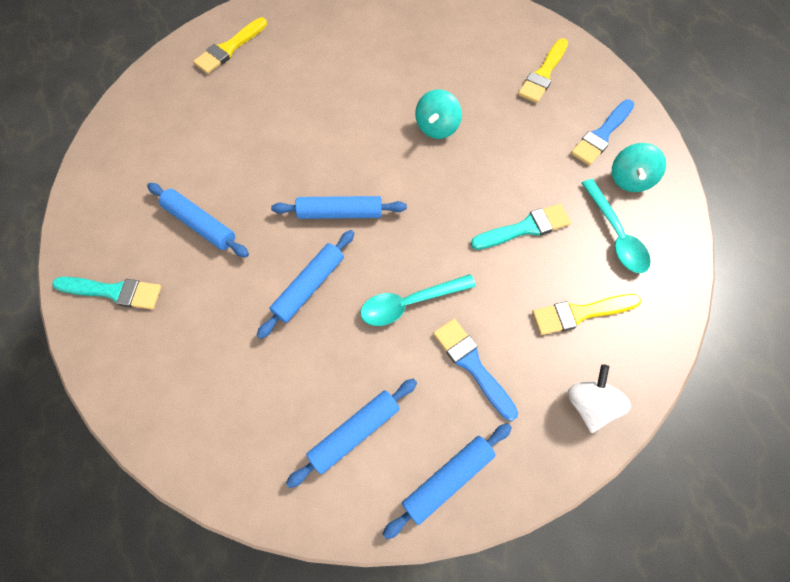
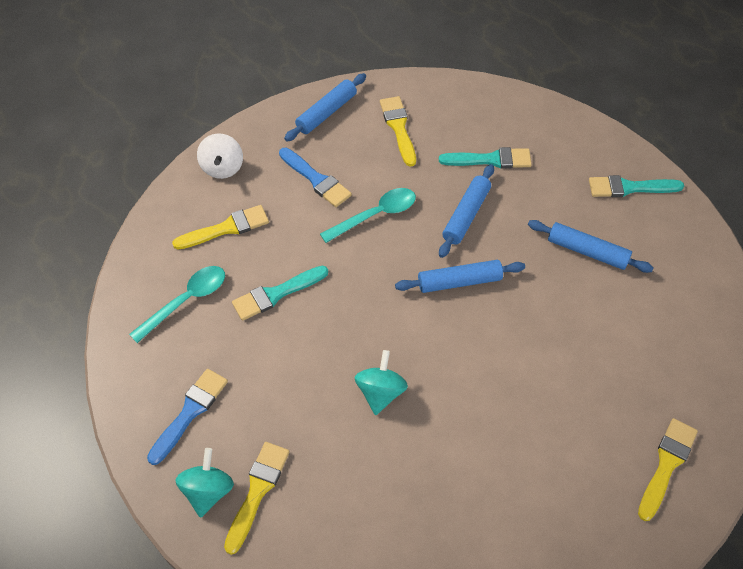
camera: 170 degrees right, 10 degrees down
(254, 358) = (490, 160): none -> turquoise brush
(354, 433) = (398, 128): blue rolling pin -> yellow brush
(616, 235) = (187, 300): turquoise spoon -> turquoise spoon turned 75 degrees clockwise
(629, 179) = (165, 362): turquoise spinning top -> turquoise spinning top (208, 491)

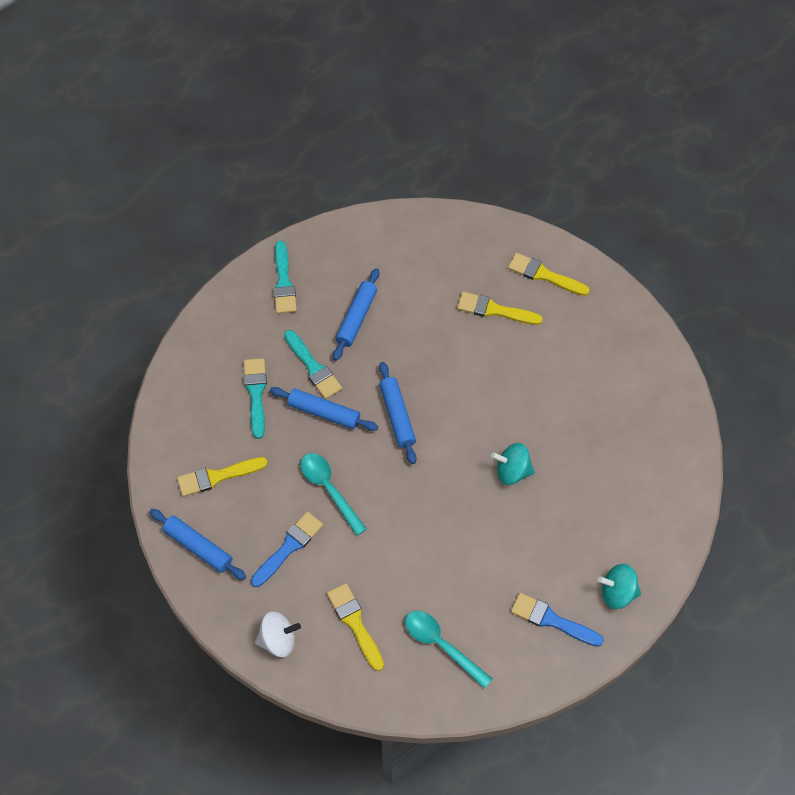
camera: 95 degrees left, 5 degrees up
(257, 491) = (611, 555): yellow brush -> yellow brush (494, 310)
(276, 294) = (425, 566): turquoise brush -> turquoise brush (313, 367)

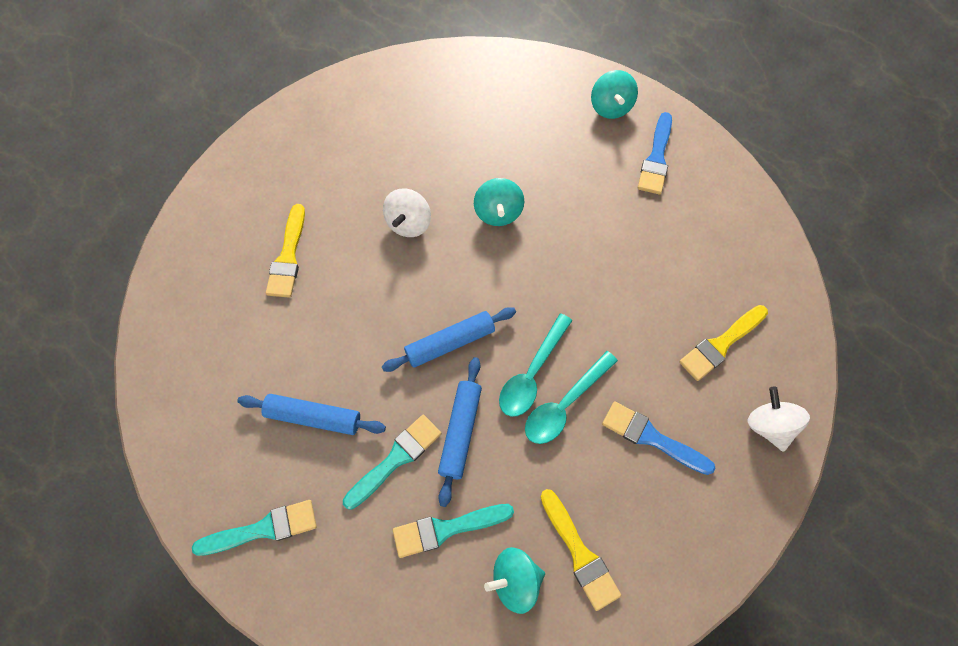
camera: 100 degrees left, 5 degrees up
(198, 547) = (684, 555): blue rolling pin -> none
(210, 431) = (515, 580): none -> turquoise spinning top
(441, 645) = (716, 254): turquoise spoon -> turquoise spoon (531, 374)
(512, 400) = (409, 223): none -> white spinning top
(544, 275) = (234, 210): yellow brush -> none

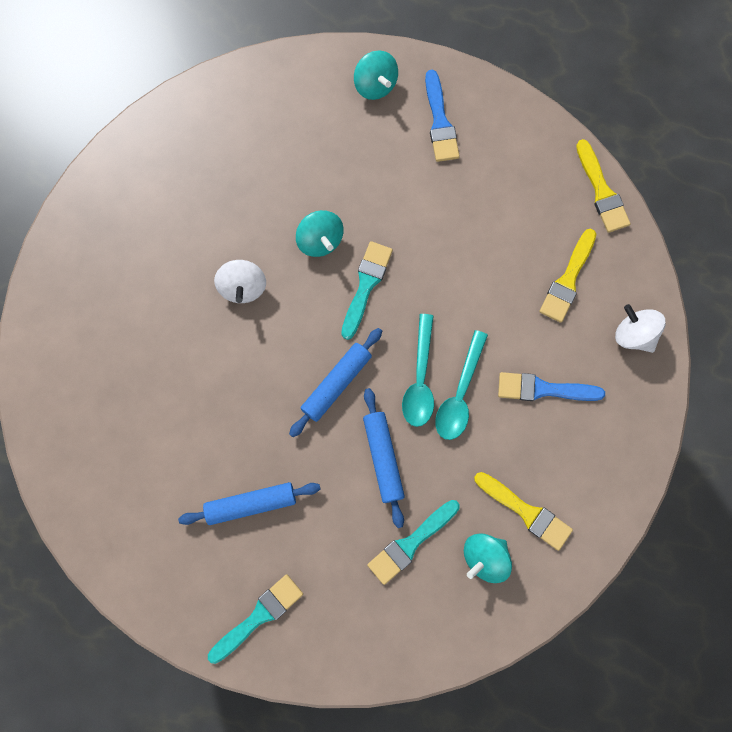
camera: 25 degrees left, 10 degrees up
(288, 256) = (147, 369): yellow brush -> yellow brush (601, 191)
(396, 459) = (340, 506): turquoise brush -> turquoise brush (366, 285)

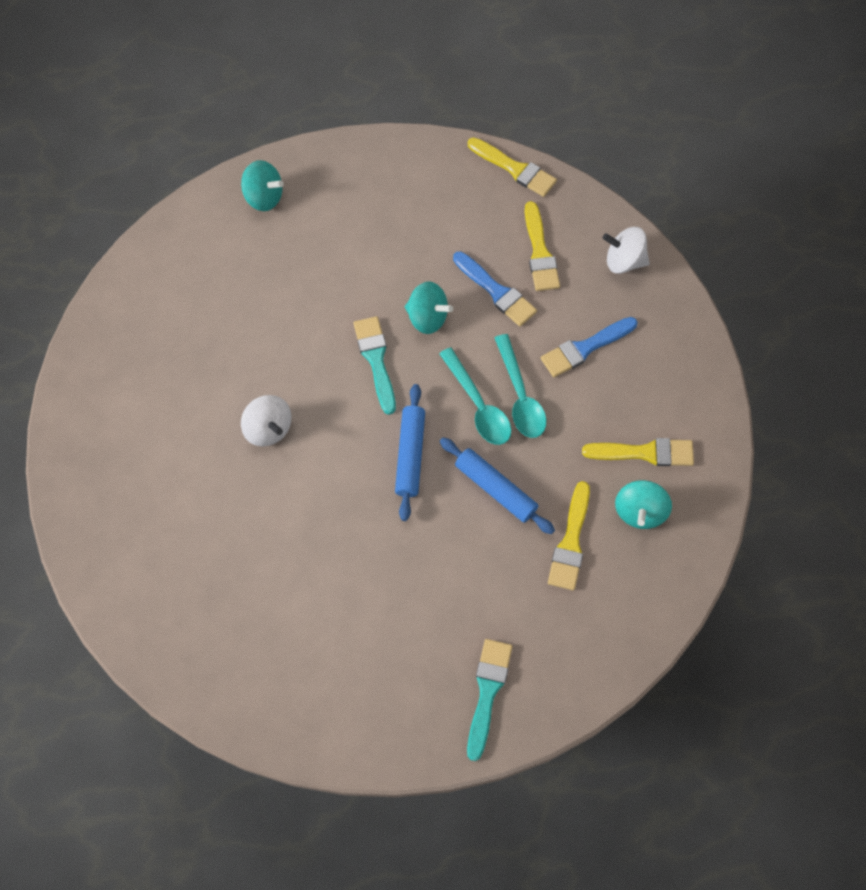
camera: 35 degrees left, 10 degrees down
(251, 504) = (410, 603): blue rolling pin -> none
(320, 240) = (309, 349): turquoise spinning top -> turquoise spinning top (427, 318)
(410, 543) = (570, 542): turquoise brush -> yellow brush
(440, 122) = (341, 194): blue brush -> blue brush (496, 292)

